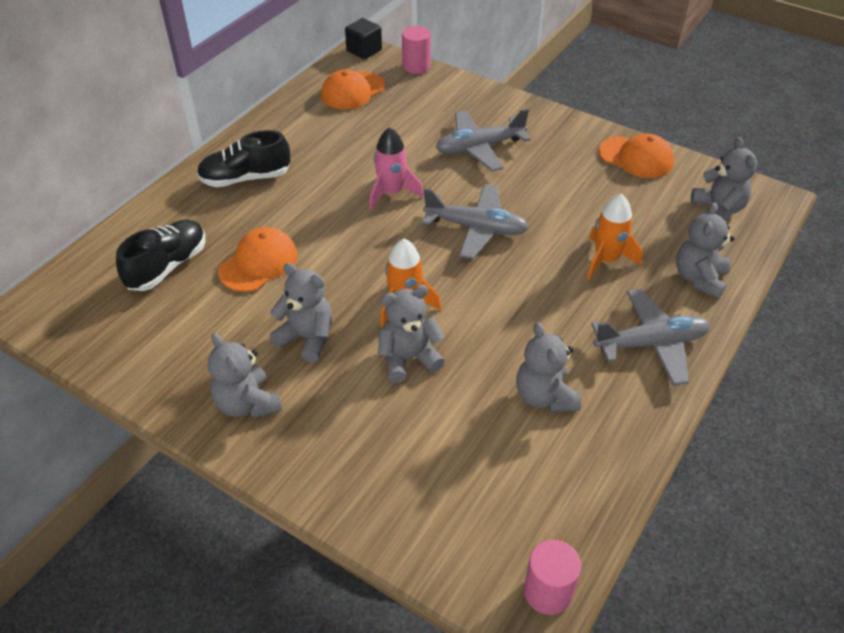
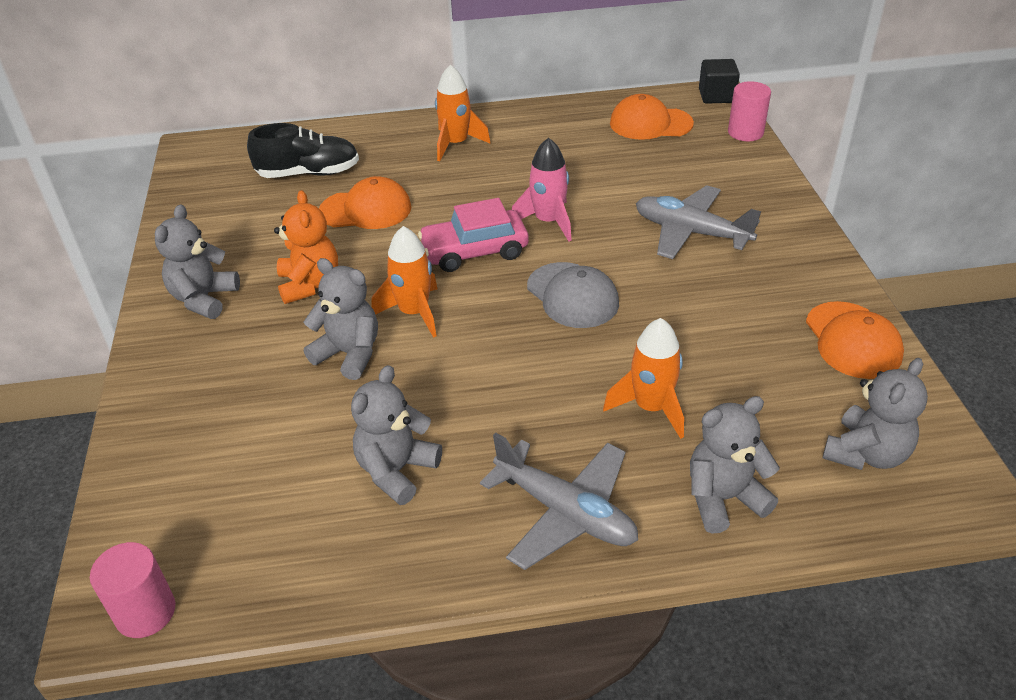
camera: 50 degrees right, 5 degrees down
(245, 178) = (456, 144): black shoe -> orange rocket
(307, 338) = (309, 284): grey teddy bear -> orange teddy bear
(377, 241) = (474, 251): none -> pink car
(476, 228) = (572, 295): grey plane -> grey cap

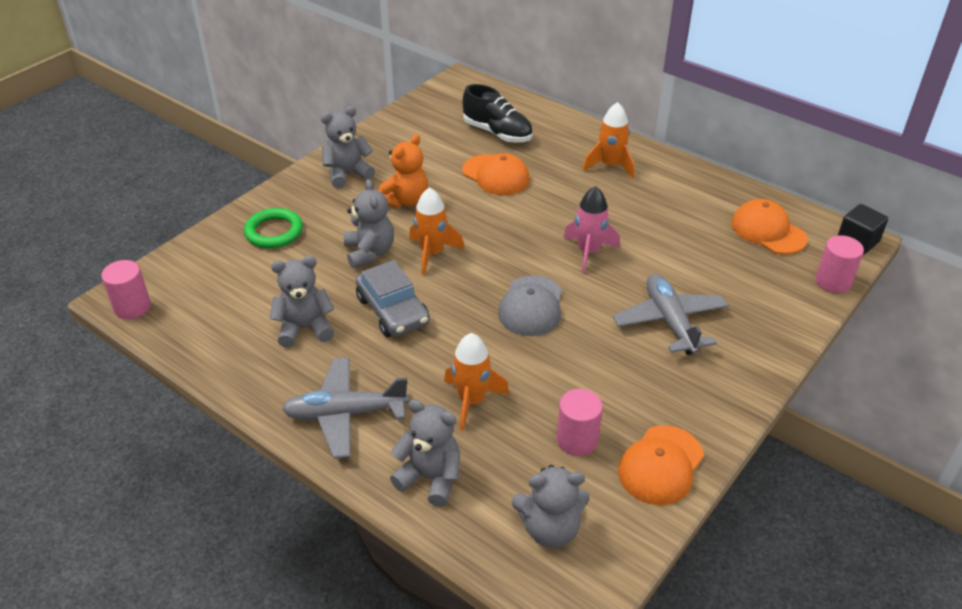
camera: 45 degrees right, 0 degrees up
(206, 407) = (274, 232): none -> green ring
(459, 388) = (393, 311): none -> grey car
(474, 251) = (517, 241): pink car -> none
(565, 512) = (345, 414): grey plane -> grey plane turned 90 degrees clockwise
(773, 370) = (577, 440): none -> pink cylinder

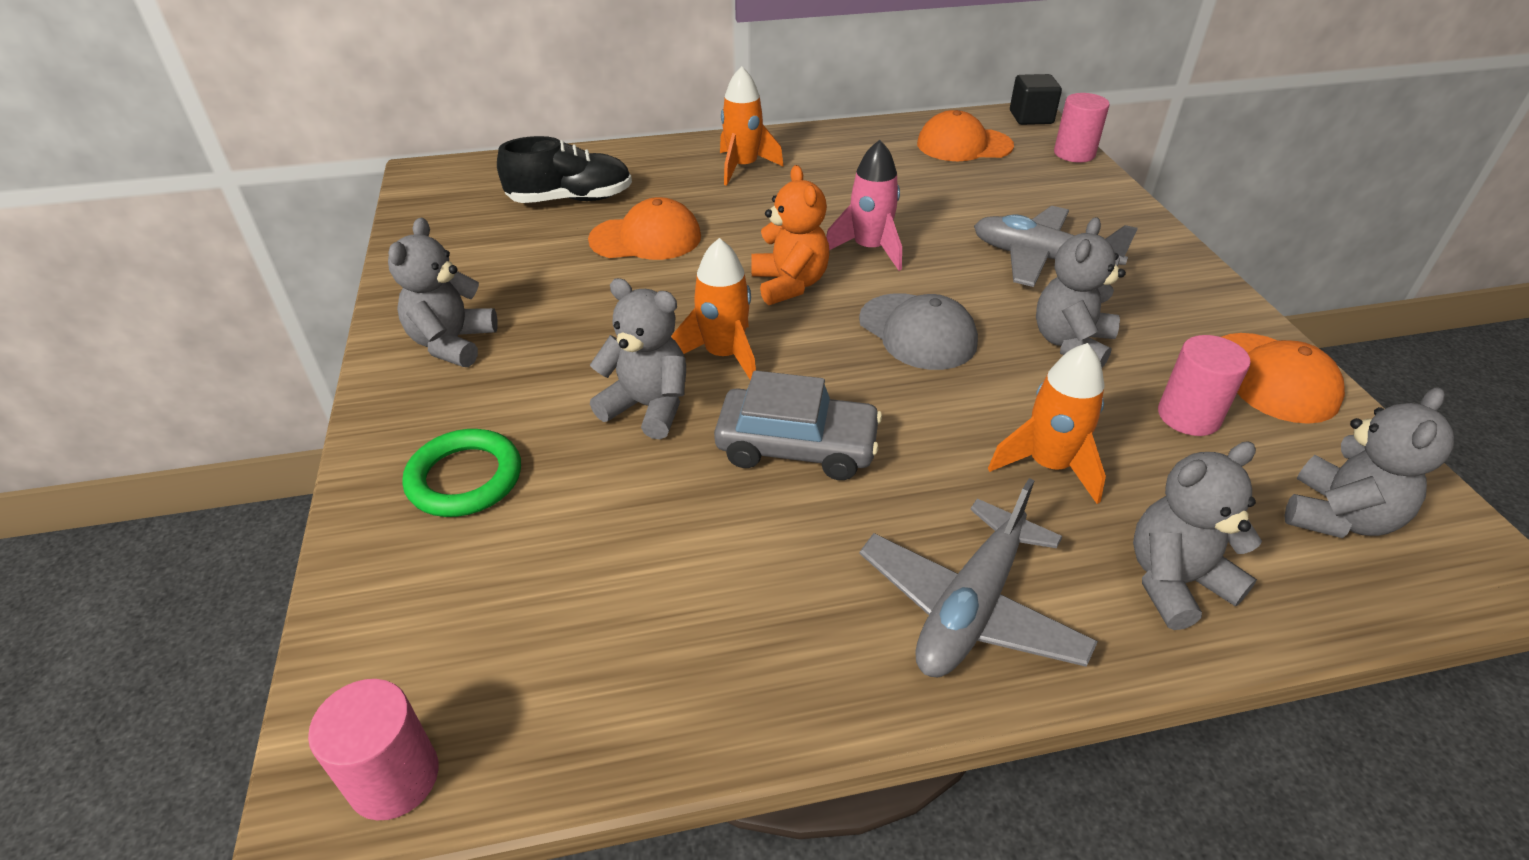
camera: 50 degrees left, 0 degrees up
(305, 328) = (732, 557): grey teddy bear -> grey teddy bear (1071, 343)
(405, 200) = (586, 324): orange teddy bear -> orange teddy bear (789, 284)

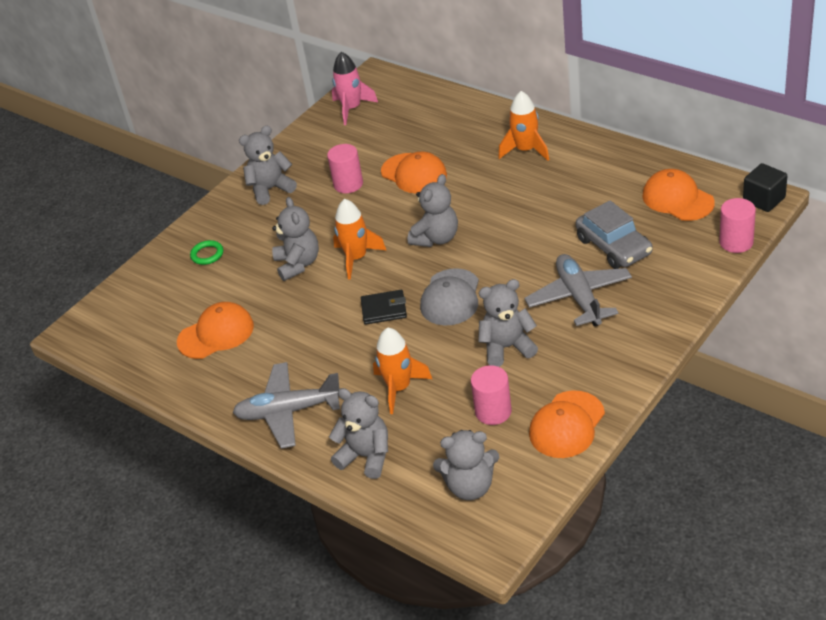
camera: 55 degrees right, 0 degrees up
(394, 778) = (88, 339): pink cylinder -> pink cylinder (348, 184)
(465, 478) = (207, 254): green ring -> green ring, size x0.61
(571, 199) = (414, 129): black shoe -> none
(663, 580) = (216, 334): none -> orange cap
(789, 284) = (436, 238): orange teddy bear -> grey teddy bear
(797, 446) = (324, 316): grey car -> grey car (614, 246)
(863, 390) = (384, 309): none -> black wallet
(869, 249) = (504, 240): pink rocket -> pink rocket (352, 109)

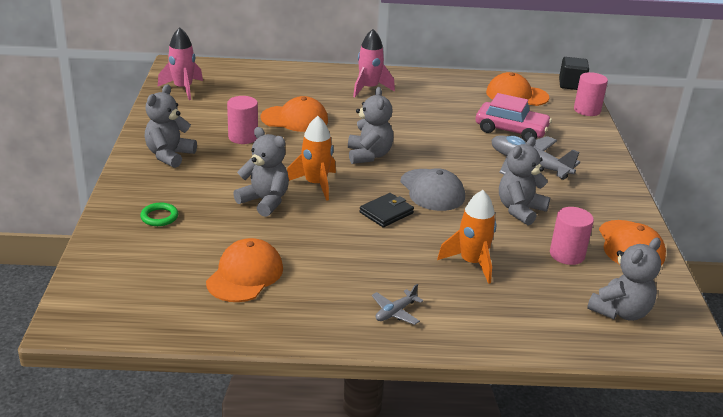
camera: 45 degrees left, 10 degrees down
(288, 411) = (395, 312): grey plane -> grey plane, size x0.48
(366, 456) = (510, 321): grey teddy bear -> none
(526, 150) = (369, 88): orange rocket -> pink rocket
(614, 246) = (511, 130): grey car -> pink car

